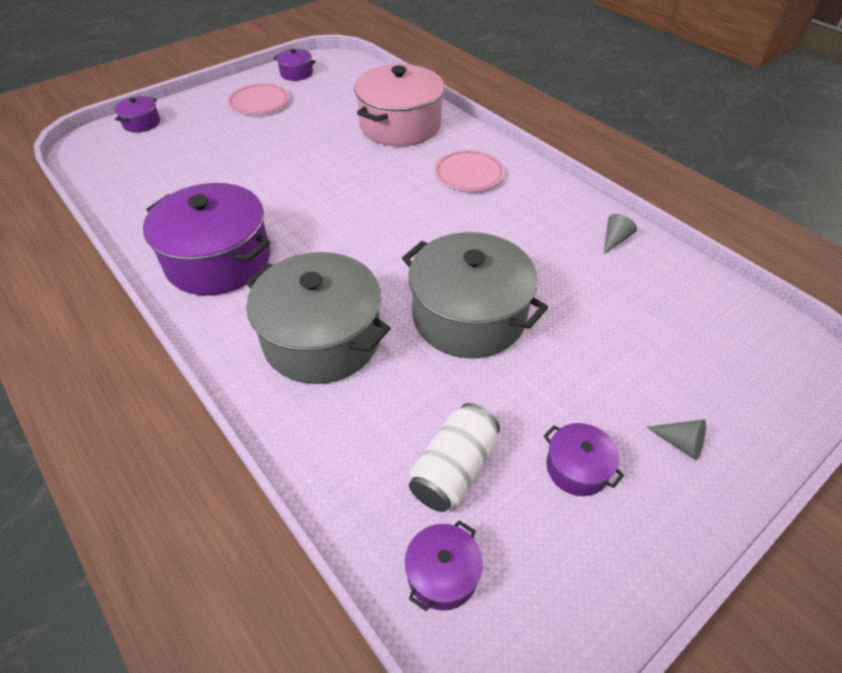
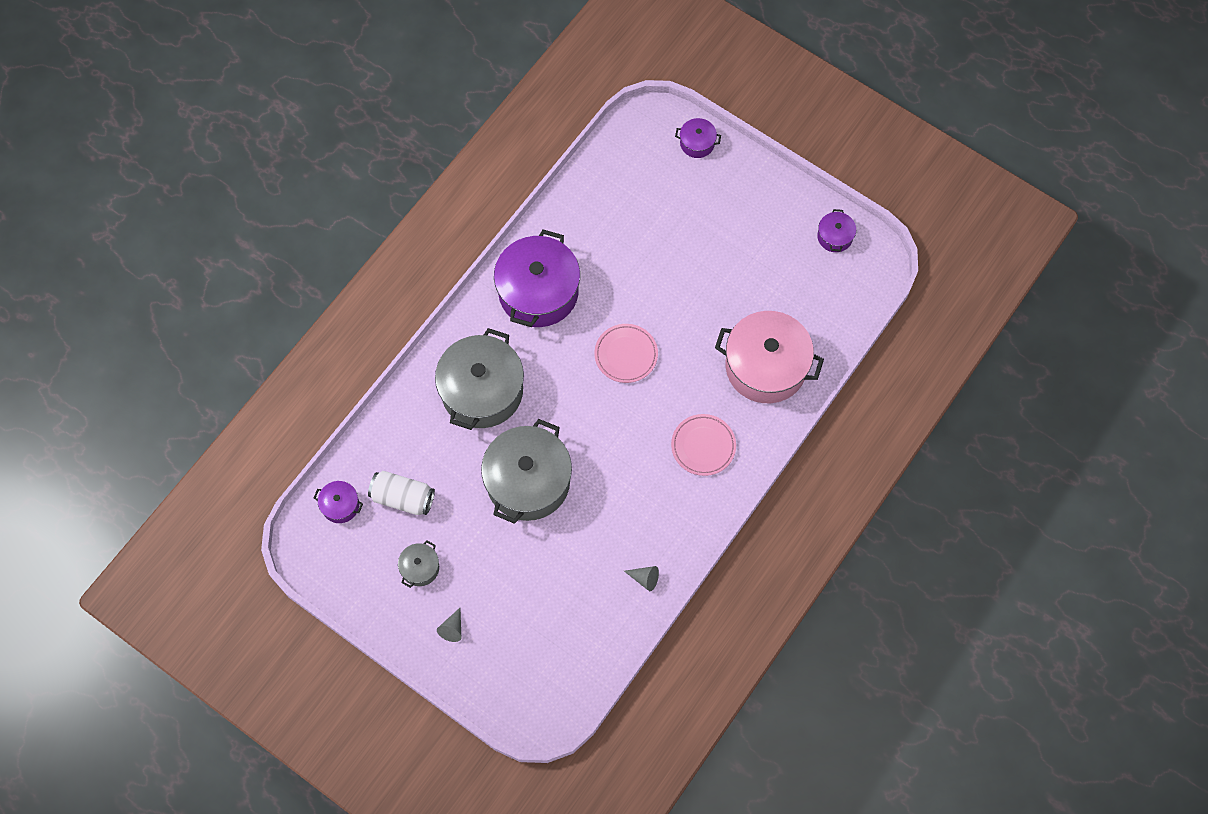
camera: 75 degrees right, 20 degrees up
(259, 102) = (765, 226): pink plate -> pink plate (626, 355)
(577, 468) = (420, 568): purple pot -> grey pot

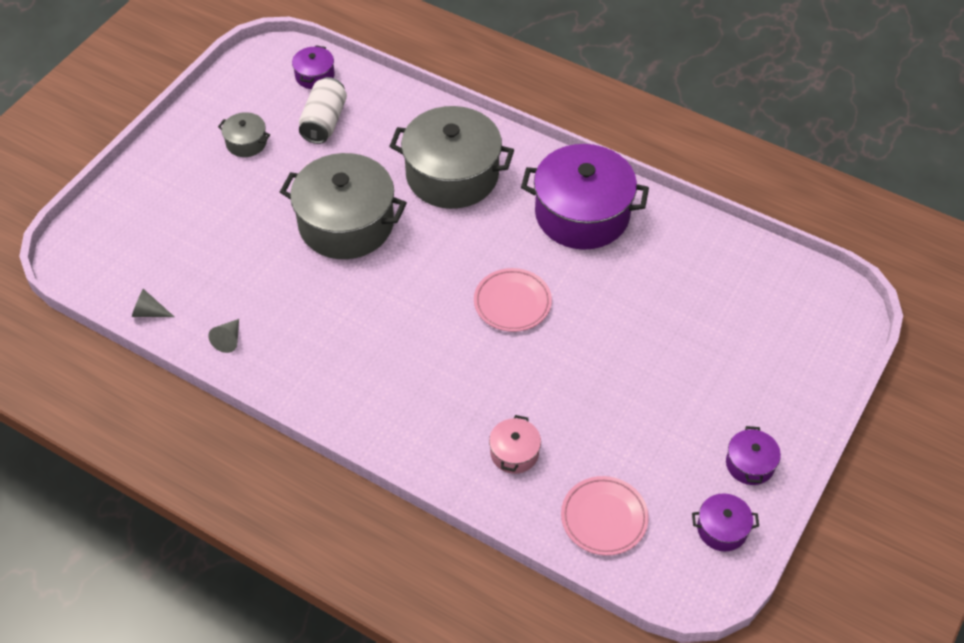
camera: 85 degrees right, 15 degrees down
(452, 628) = (178, 174): grey cone -> grey cone (149, 312)
(697, 143) = (824, 359): purple pot -> purple pot (750, 464)
(703, 446) = (398, 389): pink plate -> pink plate (604, 518)
(765, 366) = (514, 453): pink pot -> pink pot, size x0.45

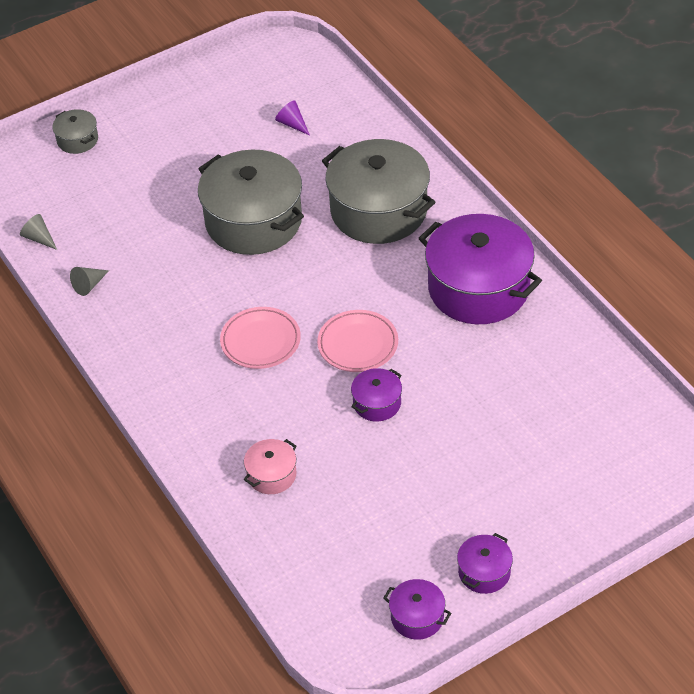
camera: 30 degrees right, 5 degrees down
(246, 142) = (211, 120): grey pot -> grey pot (77, 140)
(315, 76) = (311, 79): purple pot -> purple pot (377, 403)
(324, 122) = (292, 124): white can -> purple cone
(604, 518) = (314, 562): pink plate -> pink plate (260, 341)

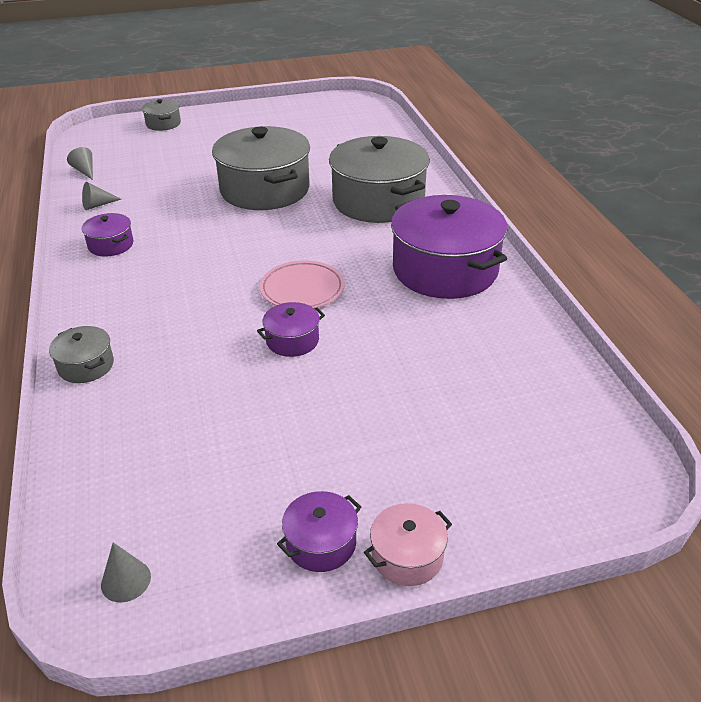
camera: 15 degrees right, 10 degrees down
(212, 475) = (86, 366): none -> grey pot
(260, 341) = (212, 269): pink plate -> none
(271, 475) = (144, 379): pink pot -> pink pot (407, 556)
(292, 124) = (336, 140): purple cone -> none
(361, 636) = (126, 580): none -> grey cone
(417, 617) = (208, 576): purple pot -> purple pot (111, 245)

